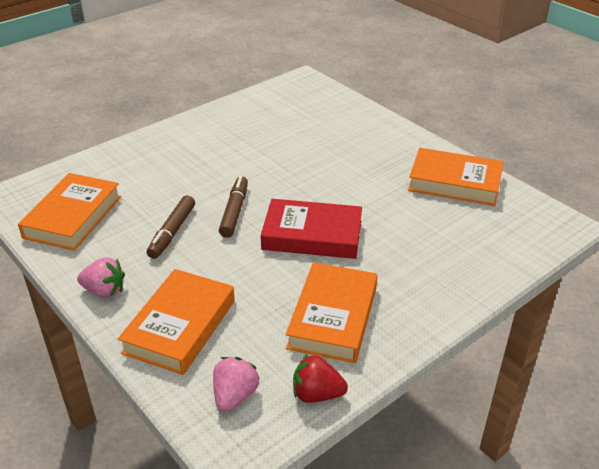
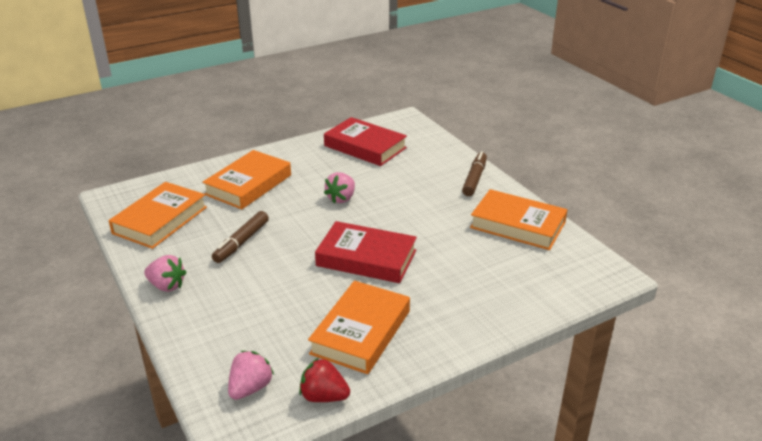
camera: 10 degrees right, 5 degrees down
(180, 326) = (222, 323): orange book -> orange book (248, 185)
(234, 212) = (302, 230): brown marker -> brown marker (474, 179)
(264, 172) = (341, 198): none -> pink strawberry
(271, 113) = (365, 147): none -> red book

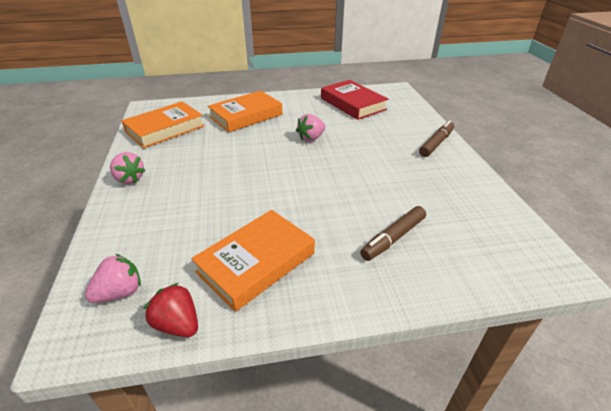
camera: 20 degrees right, 5 degrees up
(241, 242) = (210, 157): brown marker -> brown marker (393, 238)
(366, 258) = (303, 192): red book -> none
(517, 225) = (462, 192): orange book -> none

